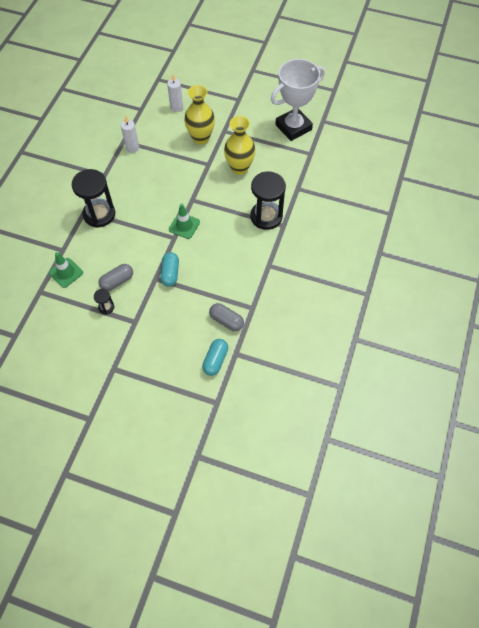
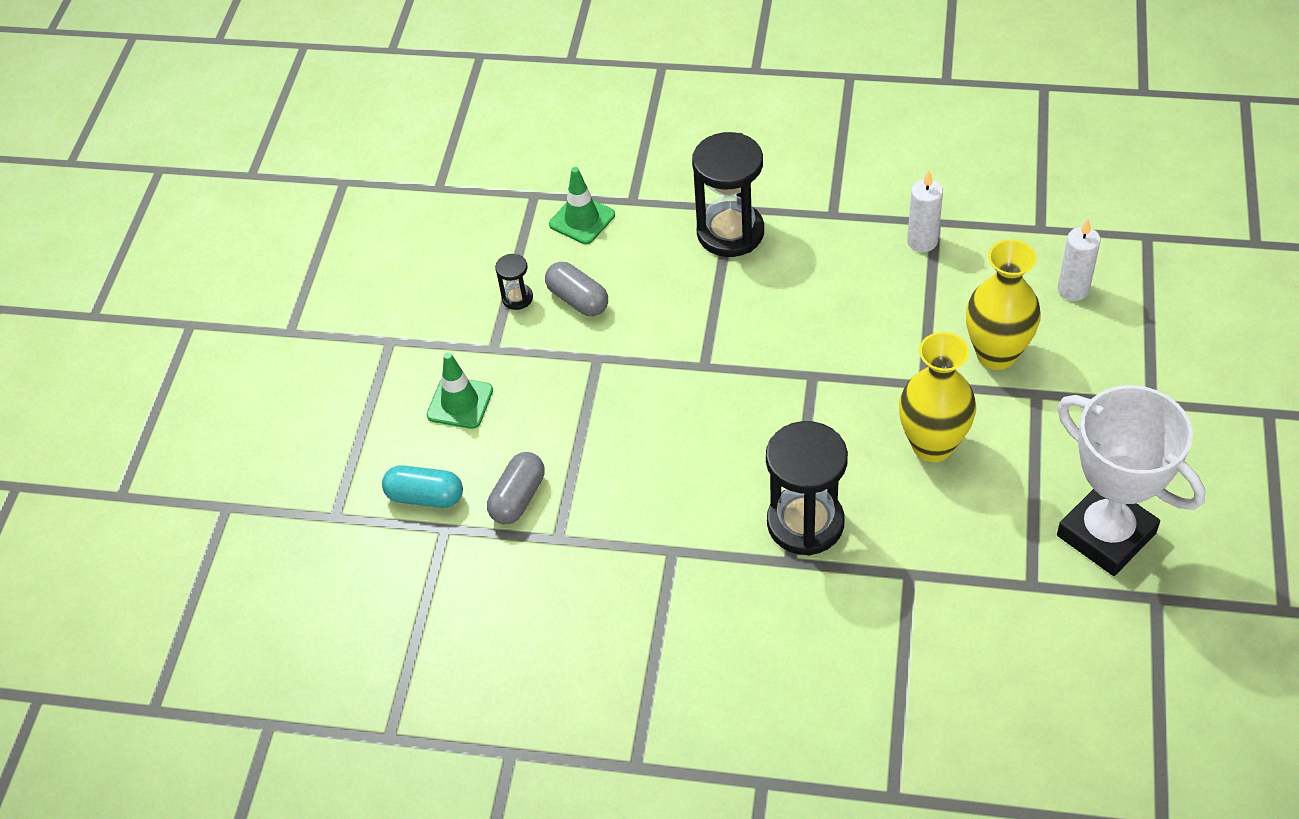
camera: 85 degrees right, 10 degrees down
(170, 273) = (614, 379): turquoise capsule -> none
(184, 226) = (739, 376): green traffic cone -> green traffic cone (460, 403)

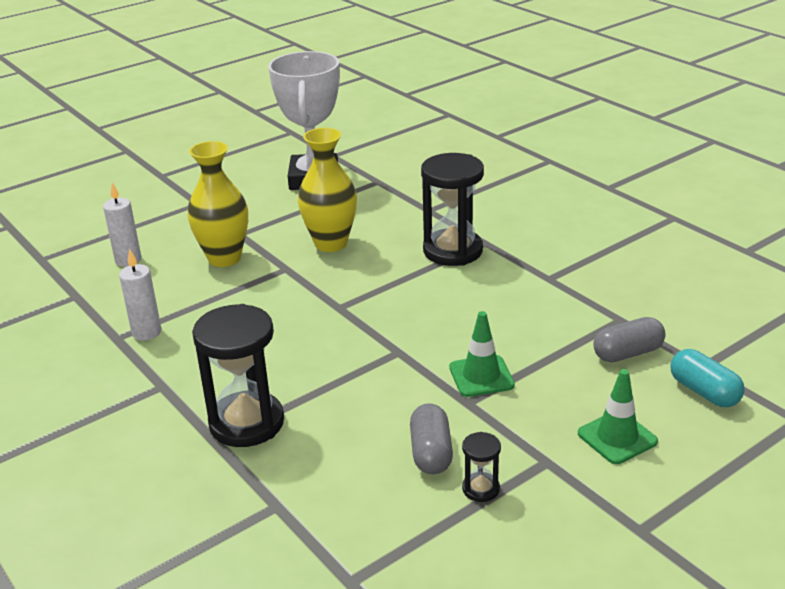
camera: 140 degrees left, 20 degrees down
(582, 220) = (341, 520): green traffic cone -> green traffic cone (481, 376)

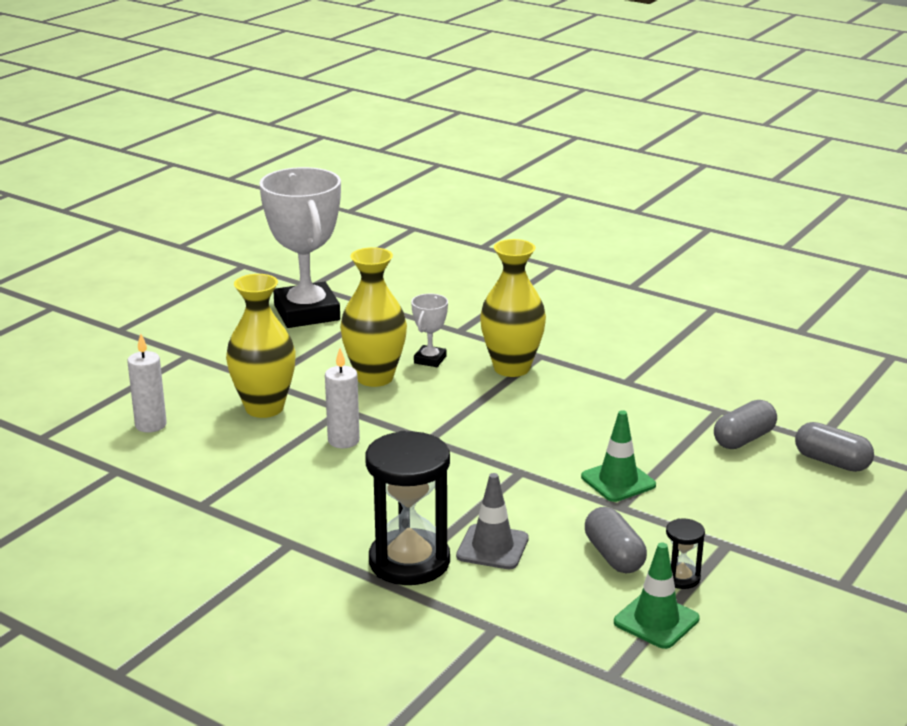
camera: 20 degrees left, 5 degrees down
(146, 332) = (231, 494): white candle -> white candle (343, 441)
(327, 422) = (492, 547): none -> grey traffic cone
(387, 233) = (430, 360): none -> white trophy
(453, 251) = (511, 368): black hourglass -> yellow vase
(617, 437) = (777, 513): green traffic cone -> green traffic cone (656, 620)
(704, 392) = (832, 462): turquoise capsule -> grey capsule

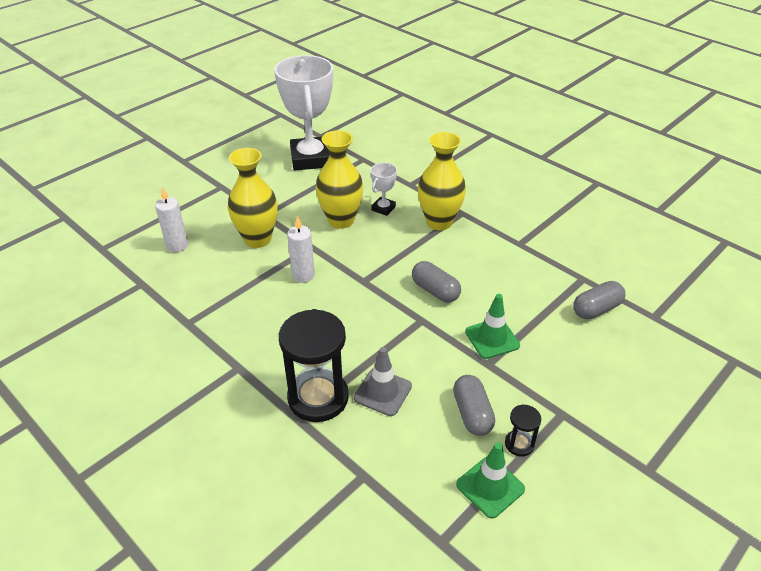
camera: 10 degrees right, 15 degrees up
(832, 462) = (661, 340): grey capsule -> grey capsule (435, 291)

